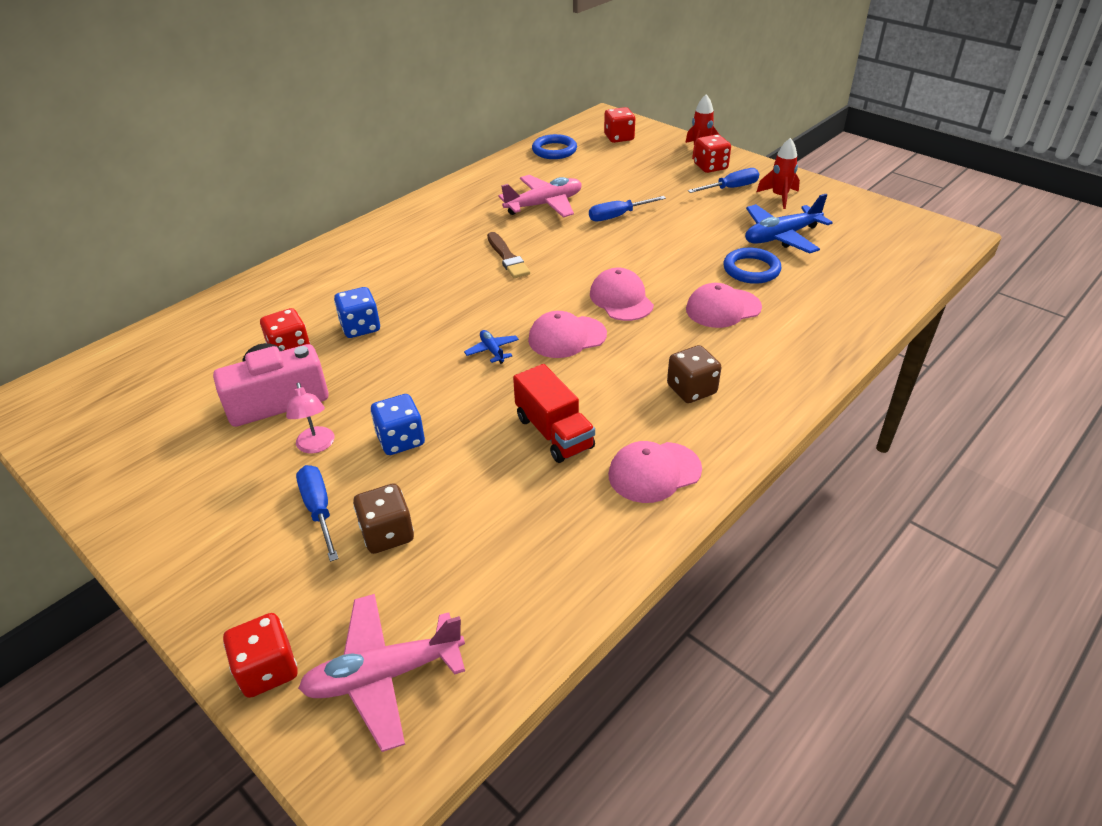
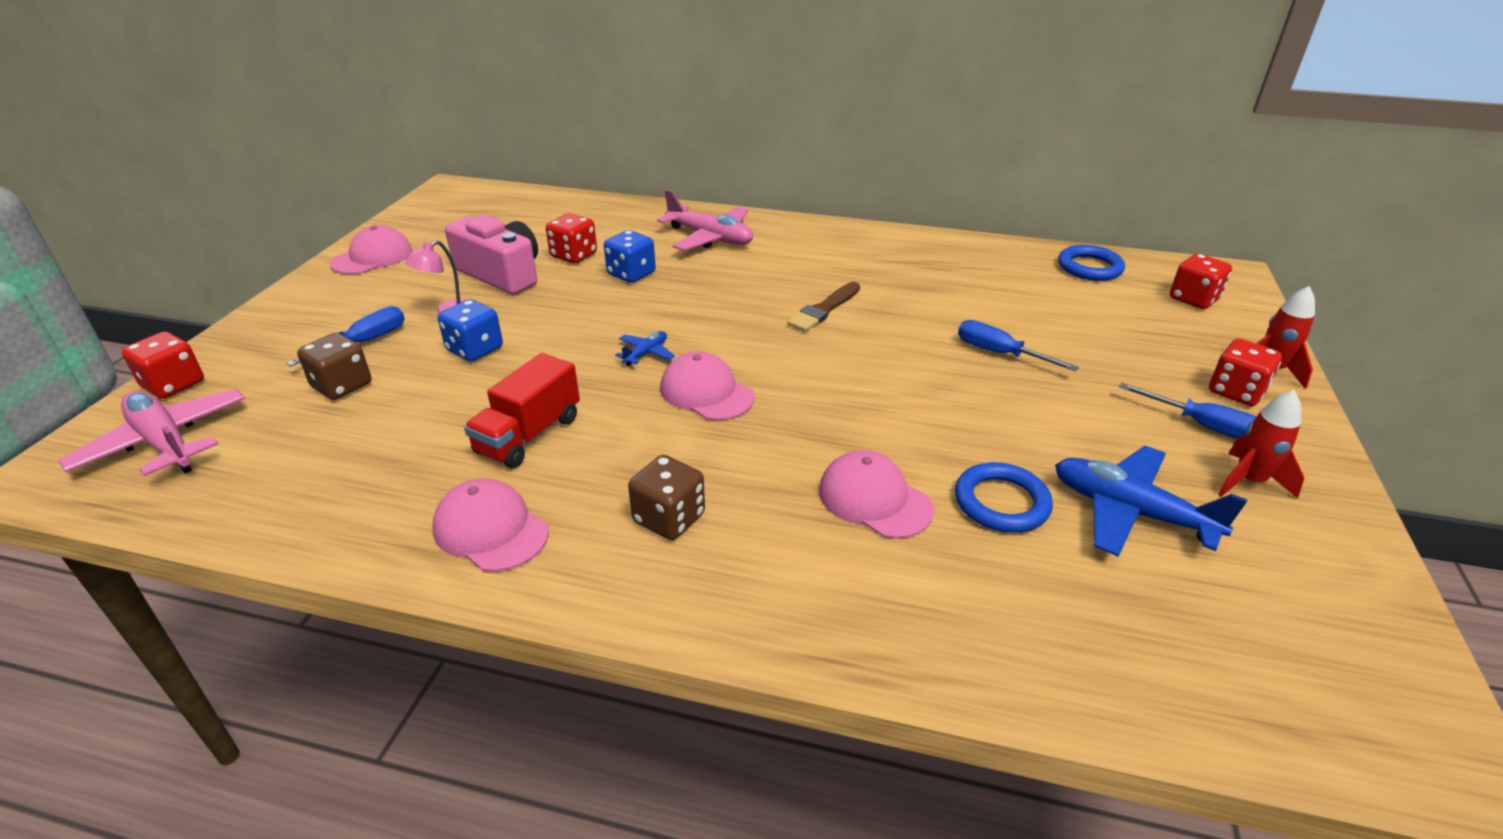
camera: 60 degrees right, 5 degrees down
(544, 205) = (959, 298): pink plane -> pink plane (710, 238)
(621, 299) = (816, 408): pink cap -> pink cap (372, 257)

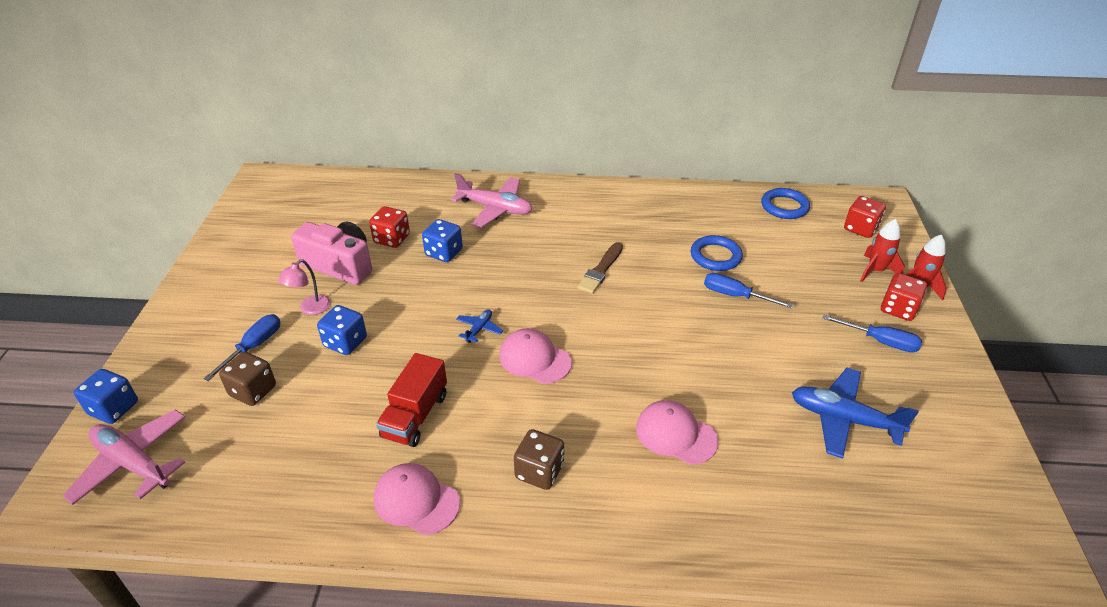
camera: 10 degrees left, 5 degrees up
(174, 384) = (114, 408): red dice -> blue dice
(372, 257) = (225, 260): pink cap -> none
(1001, 502) = (760, 424): blue ring -> blue ring (715, 256)
(1248, 481) = (914, 383): red rocket -> red rocket (875, 271)

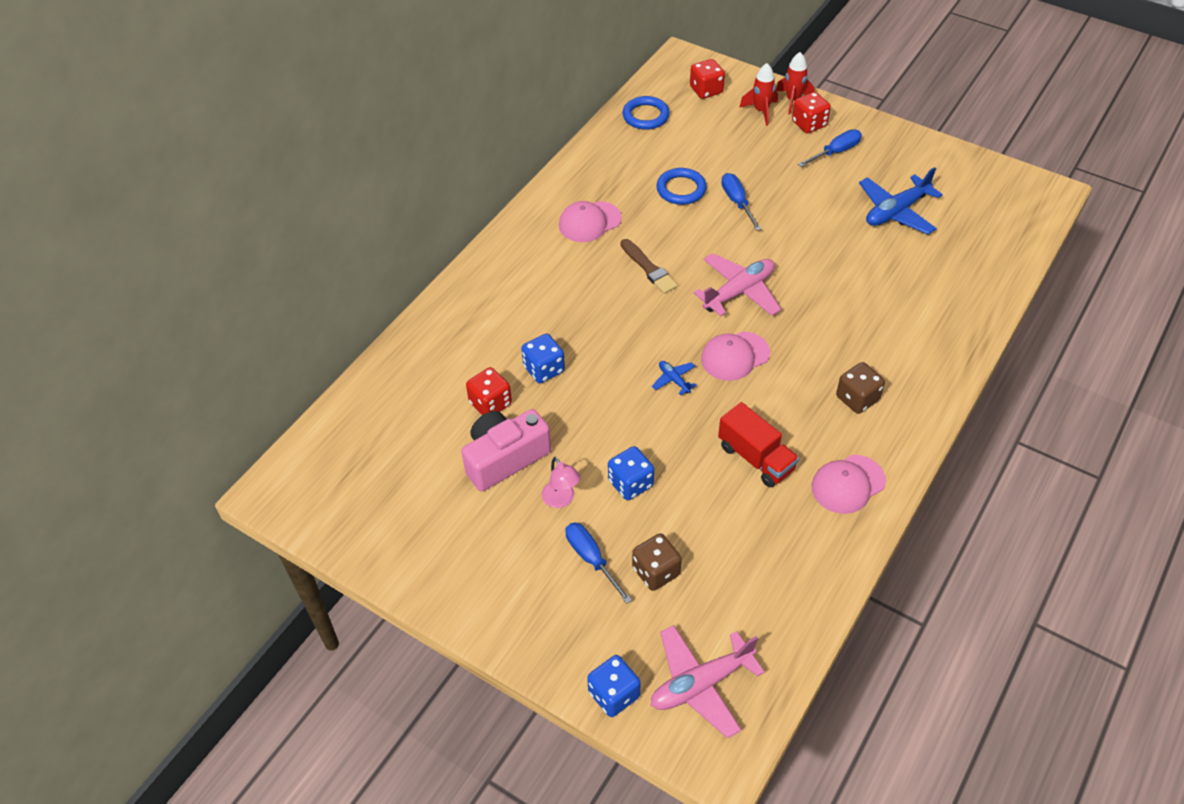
camera: 60 degrees left, 10 degrees up
(495, 209) = (499, 306): pink plane -> pink plane (739, 292)
(676, 434) = (863, 306): pink cap -> pink cap (589, 222)
(735, 296) = (737, 202): blue screwdriver -> blue screwdriver turned 105 degrees clockwise

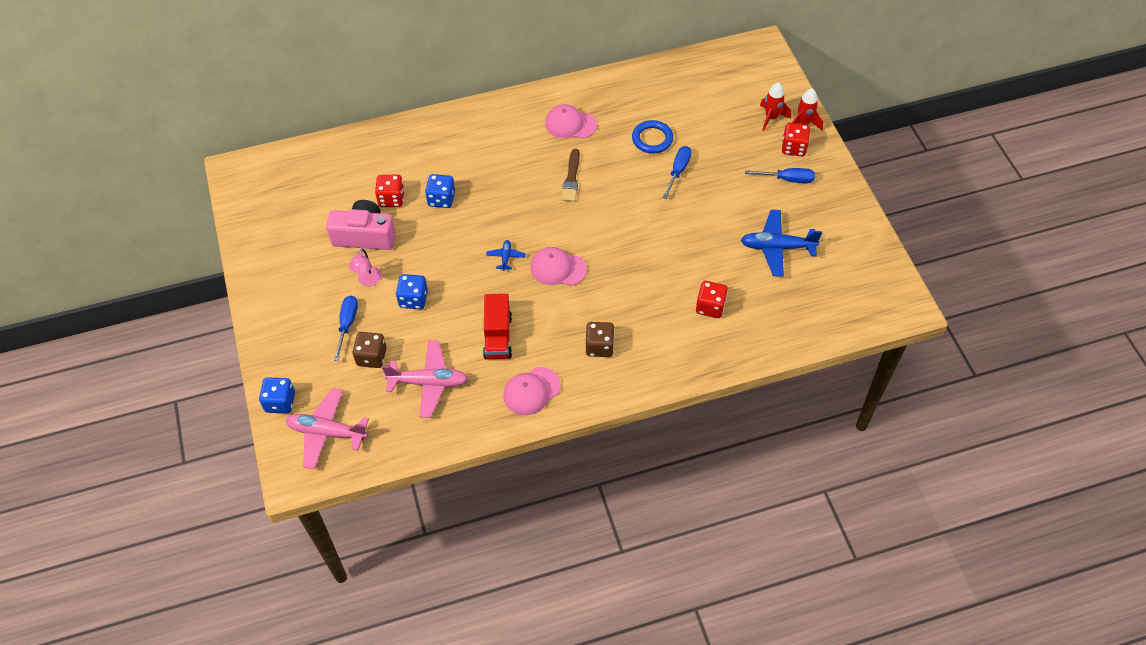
camera: 40 degrees right, 5 degrees up
(645, 116) = (689, 73): blue ring -> none
(706, 90) = (751, 79): red dice -> red dice (710, 307)
(739, 292) = (608, 230): pink plane -> pink plane (428, 382)
(848, 484) = (531, 391): pink cap -> pink cap turned 45 degrees counterclockwise

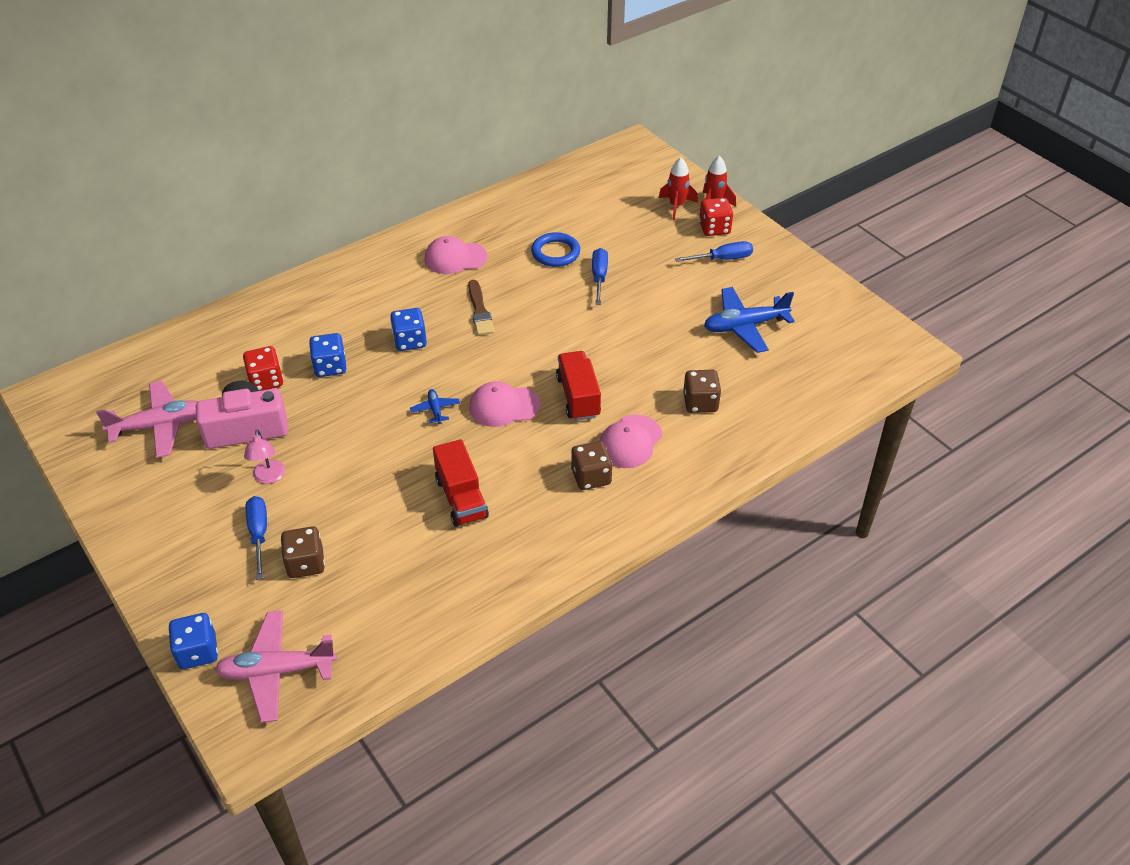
camera: 20 degrees left, 10 degrees down
(413, 299) = (336, 483): blue dice -> blue dice (410, 341)
(428, 382) = (393, 573): pink plane -> pink plane (160, 426)
(531, 391) = (529, 548): pink cap -> pink cap (630, 442)
(617, 276) = (578, 397): none -> red truck
(710, 307) = (700, 403): red dice -> brown dice

